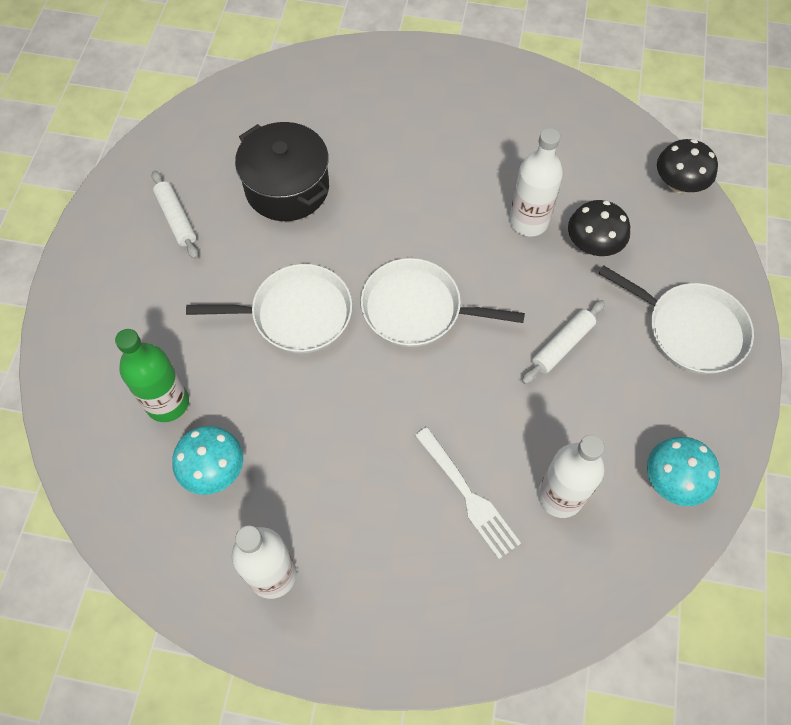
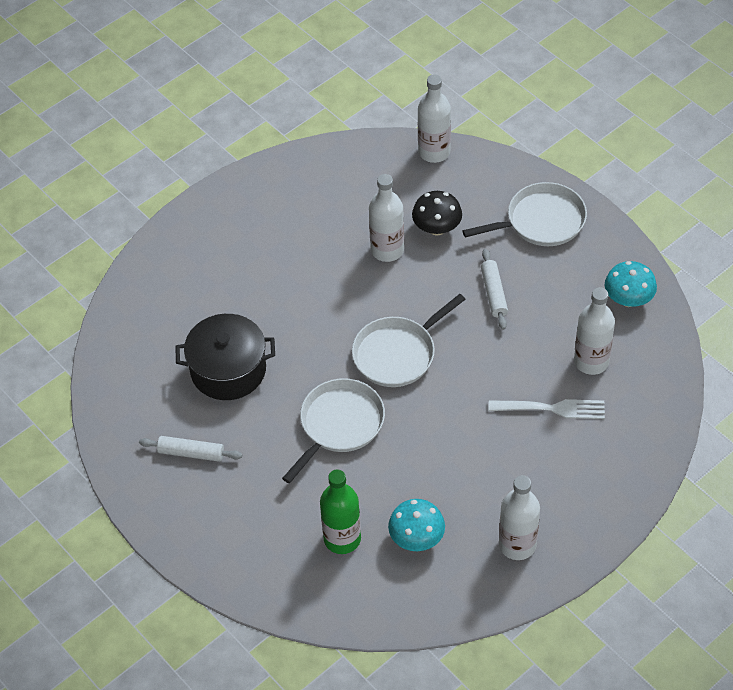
camera: 50 degrees left, 10 degrees down
(678, 184) = (434, 152): black mushroom -> white bottle

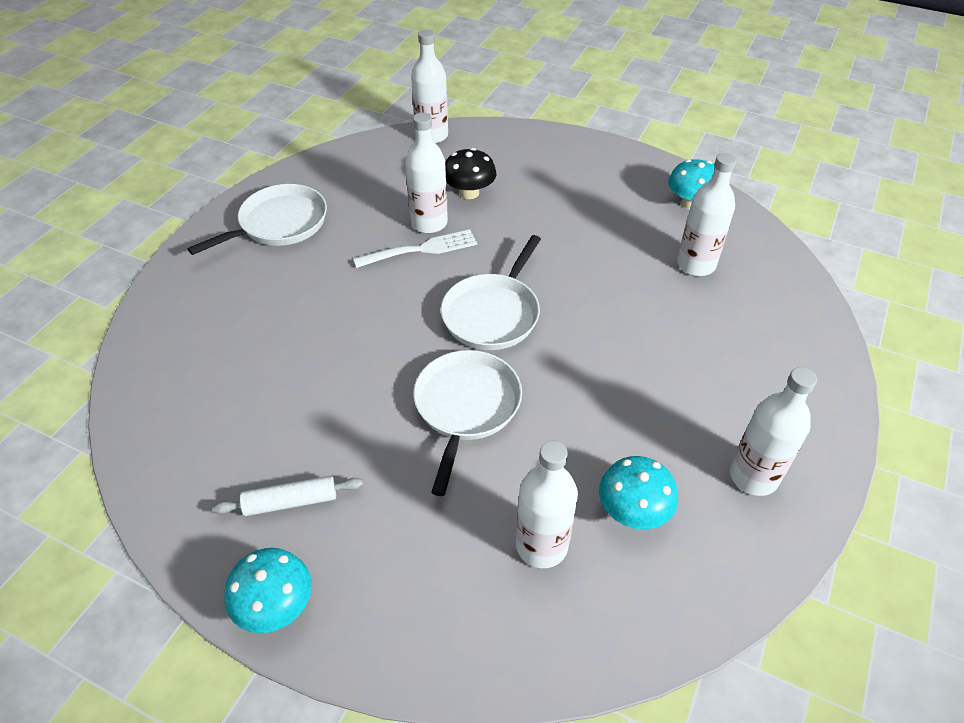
camera: 25 degrees left, 5 degrees down
(159, 516) = (276, 606): none -> turquoise mushroom
(228, 370) = (301, 387): black pot -> none
(342, 539) = (541, 545): green bottle -> white bottle
(494, 293) = (560, 232): white rolling pin -> none
(541, 221) = (566, 163): white pan -> white pan (279, 224)
(551, 409) = (688, 319): white fork -> white fork (420, 250)

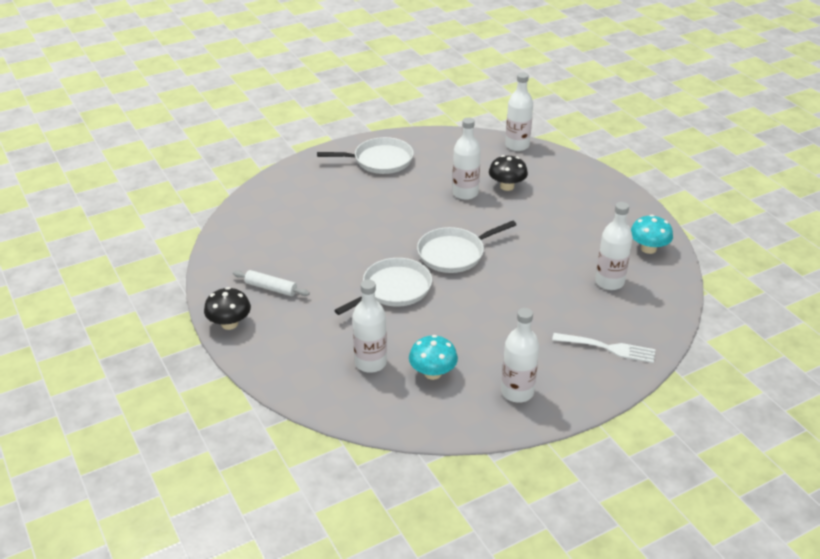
camera: 35 degrees right, 10 degrees down
(276, 606) = (229, 324): turquoise mushroom -> black mushroom
(420, 250) = (445, 205): white fork -> white fork (607, 348)

